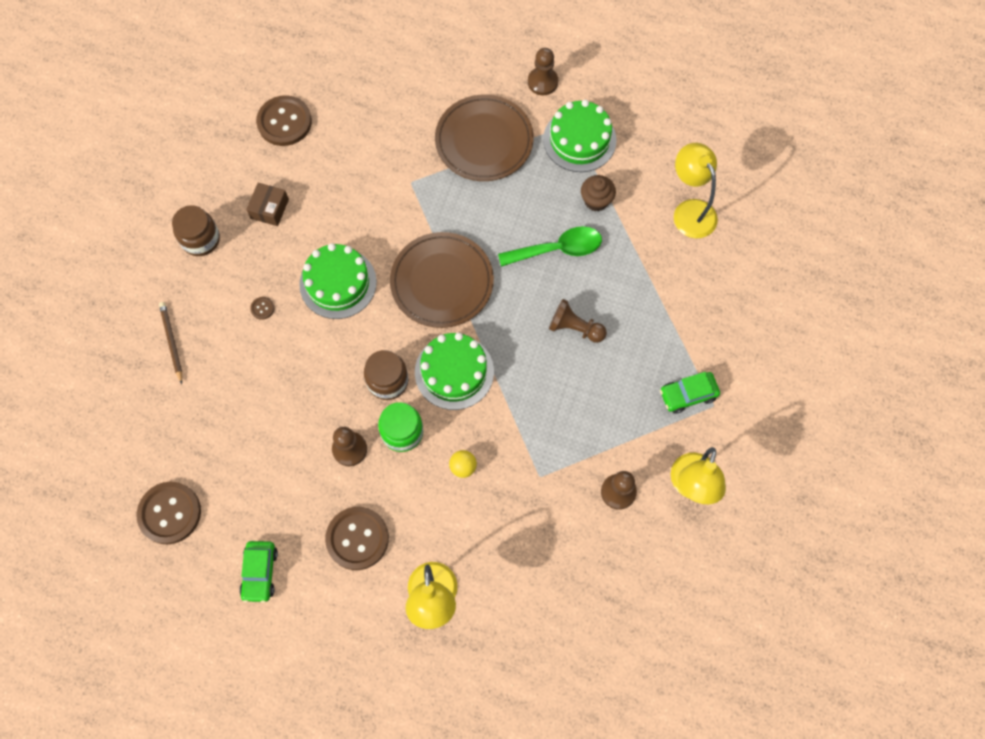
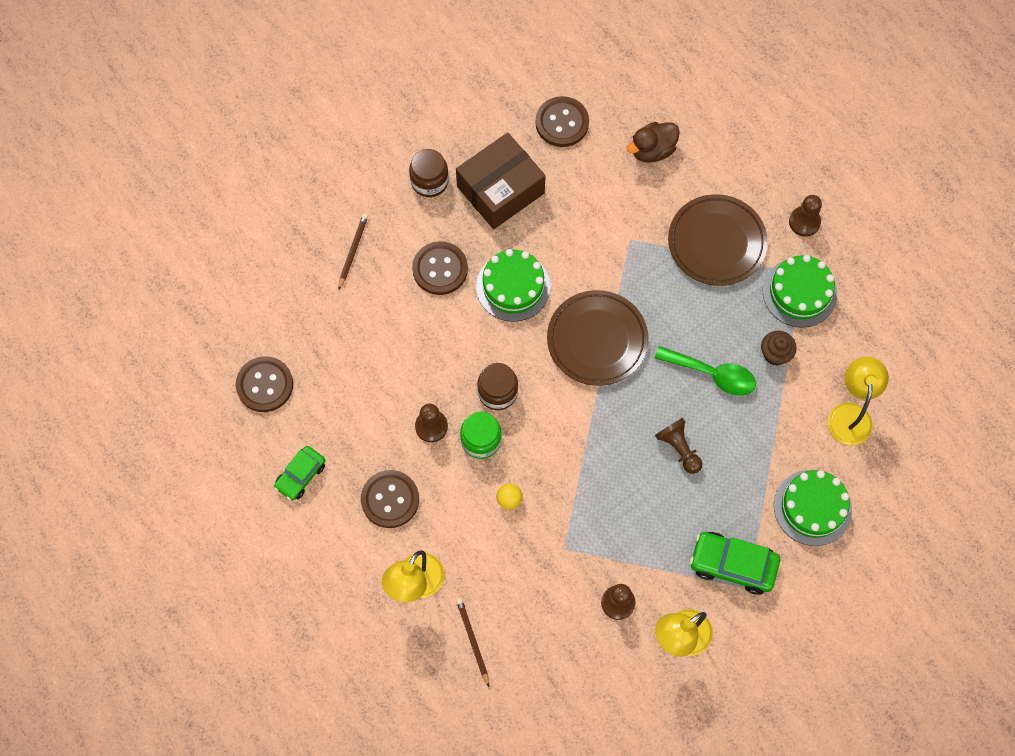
camera: 35 degrees right, 0 degrees up
(262, 308) = (440, 269): brown button -> brown button, size x2.46
(269, 209) = (500, 190): brown box -> brown box, size x2.13
(377, 99) = (652, 150): none -> brown duck
(454, 372) = (555, 419): green cake -> green cake (812, 507)
(519, 613) = (473, 641): none -> brown pencil
(688, 394) = (733, 565): green car -> green car, size x1.53

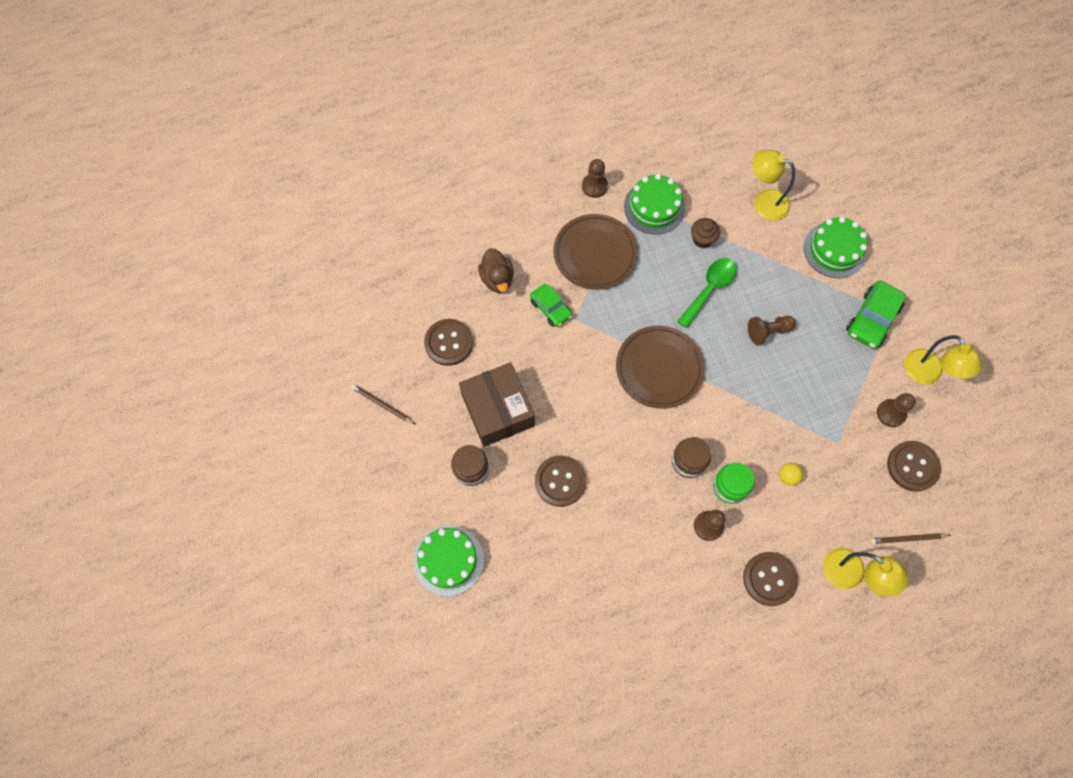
camera: 75 degrees left, 0 degrees up
(265, 385) = (635, 670): brown button -> brown button (912, 466)
(300, 475) = (731, 655): green car -> green car (550, 308)
(353, 251) = (521, 555): brown pencil -> brown pencil (382, 405)
(513, 286) = (593, 423): green cake -> green cake (448, 560)

